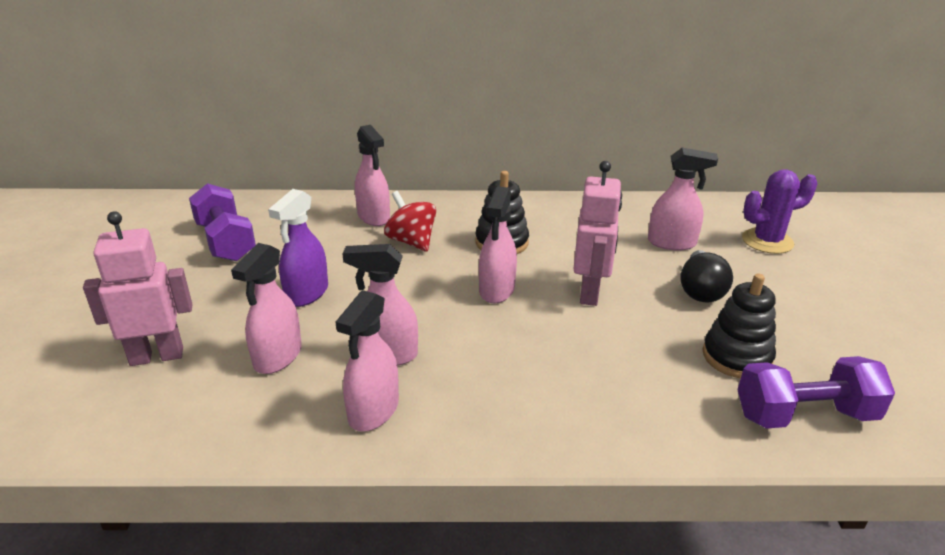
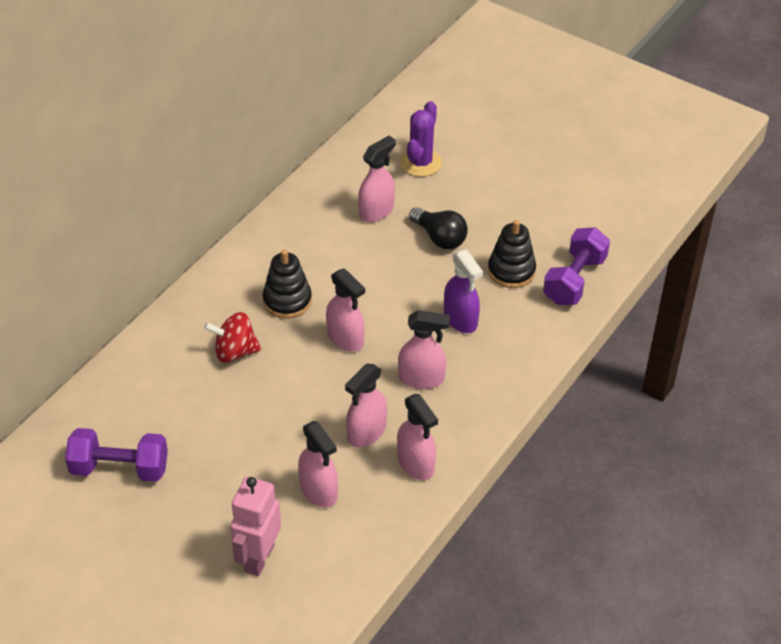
camera: 55 degrees left, 15 degrees up
(306, 294) = (252, 446): purple spray bottle -> purple spray bottle (460, 319)
(374, 217) = (171, 356): pink spray bottle -> pink spray bottle (421, 378)
(590, 293) = (393, 293): pink robot -> none

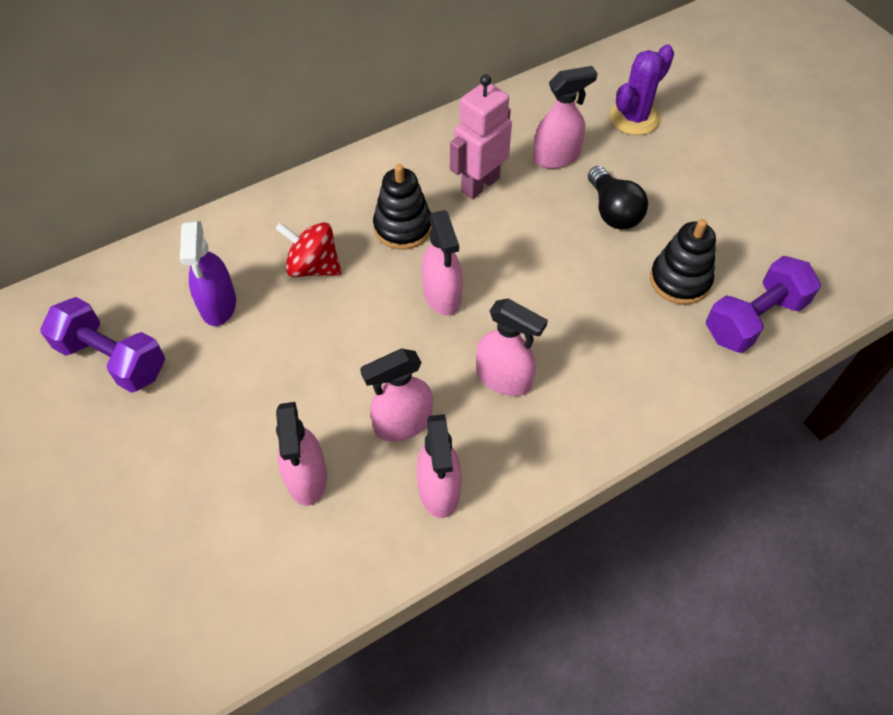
camera: 25 degrees right, 10 degrees up
(258, 558) = (189, 538): pink robot -> pink robot (479, 184)
(460, 319) = (588, 320): purple spray bottle -> purple spray bottle (218, 305)

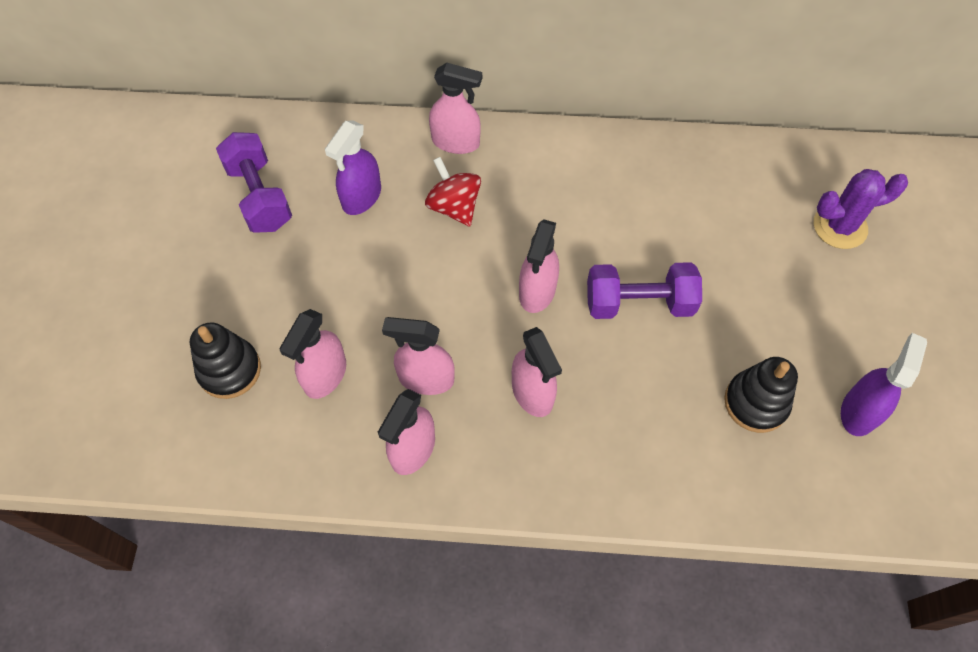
camera: 35 degrees right, 5 degrees up
(403, 227) = (550, 213): black stacking toy -> black stacking toy (229, 370)
(479, 184) = (644, 212): pink robot -> none
(556, 157) = (734, 224): pink spray bottle -> pink spray bottle (456, 142)
(613, 211) = (745, 304): black light bulb -> none
(754, 242) = (859, 411): none -> purple spray bottle
(754, 319) = (797, 480): purple dumbbell -> purple dumbbell (639, 303)

